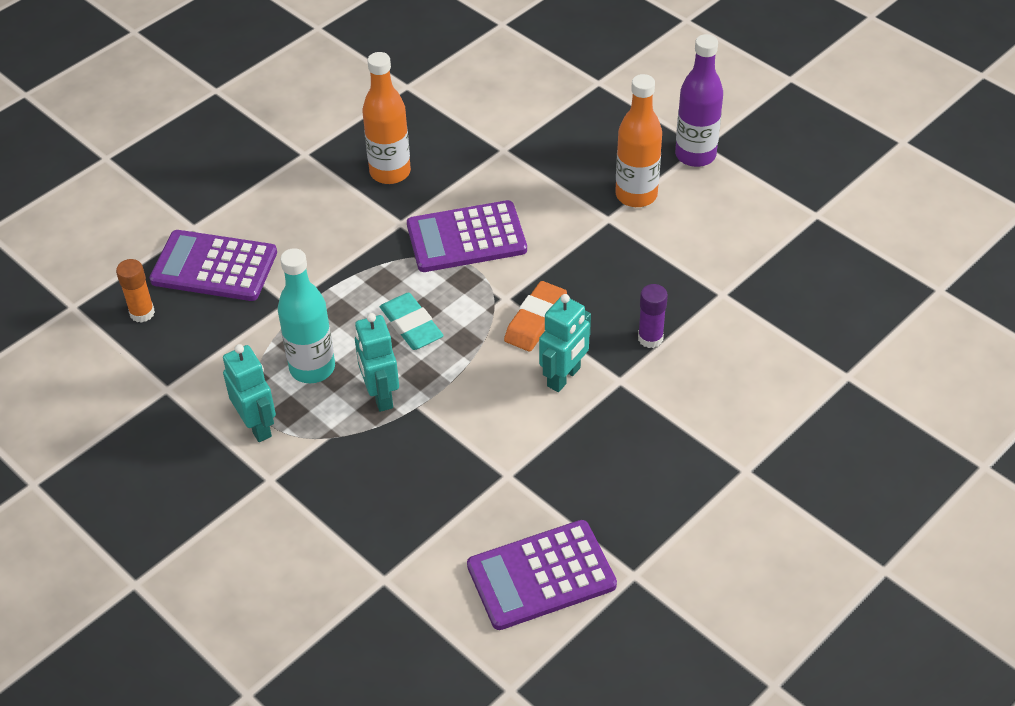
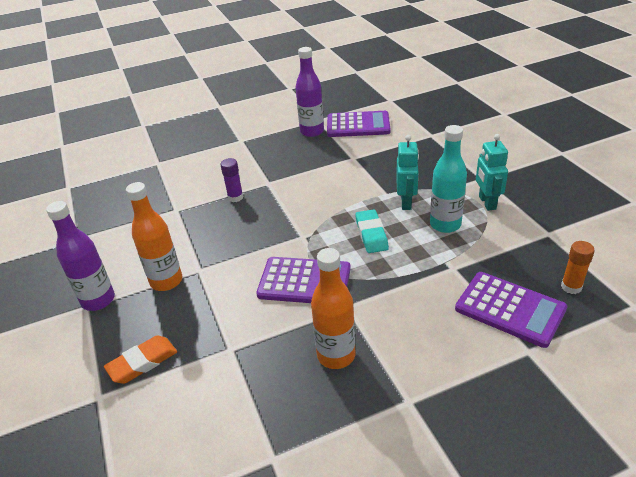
camera: 155 degrees left, 10 degrees down
(535, 320) = (292, 220): orange eraser -> orange eraser (142, 362)
(564, 377) = (296, 190): turquoise robot -> none
(623, 531) = (312, 131): none -> purple bottle

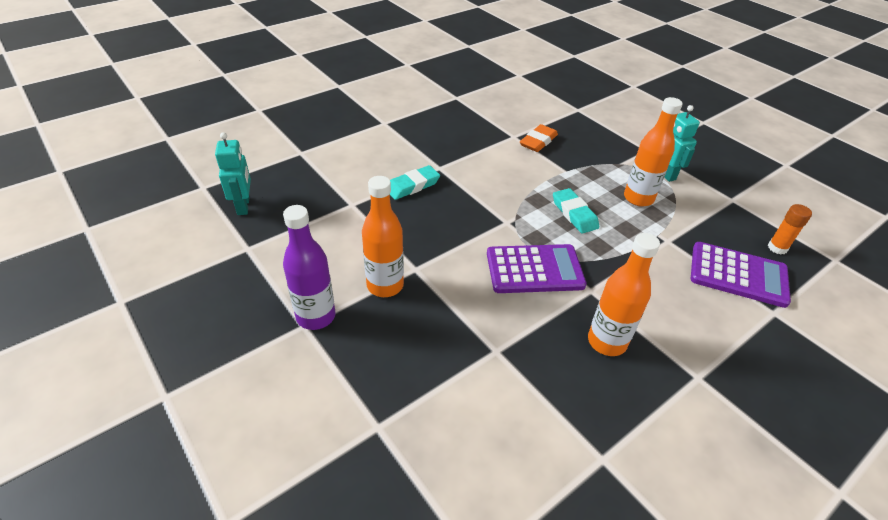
camera: 20 degrees left, 5 degrees up
(142, 362) = (407, 380): orange eraser -> orange eraser (538, 141)
(235, 197) = (412, 186): purple glue stick -> turquoise eraser
(312, 131) = (457, 110): purple bottle -> none
(358, 125) = (501, 102): purple calculator -> none
(406, 202) = (590, 179): turquoise robot -> turquoise robot (244, 206)
(445, 224) = (638, 198): turquoise bottle -> orange bottle

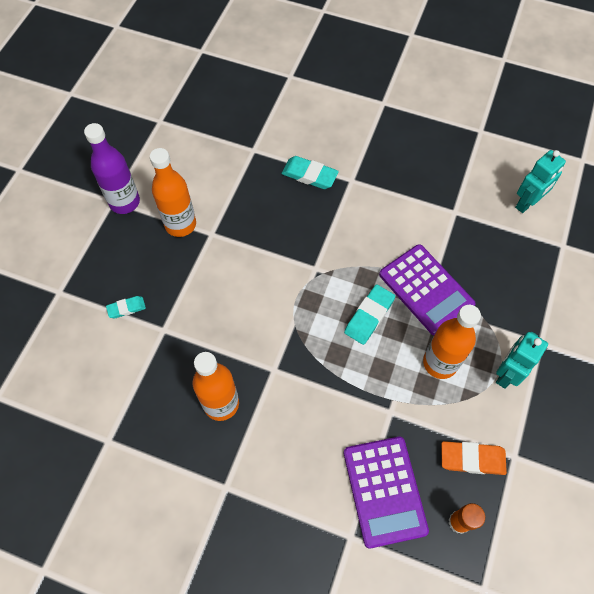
camera: 60 degrees right, 20 degrees up
(244, 206) = (199, 87): turquoise robot -> turquoise robot (527, 203)
(448, 371) = (126, 308): none -> turquoise eraser
(534, 269) = (269, 316): purple calculator -> purple calculator (426, 289)
(538, 141) = (464, 236): orange eraser -> orange eraser (472, 459)

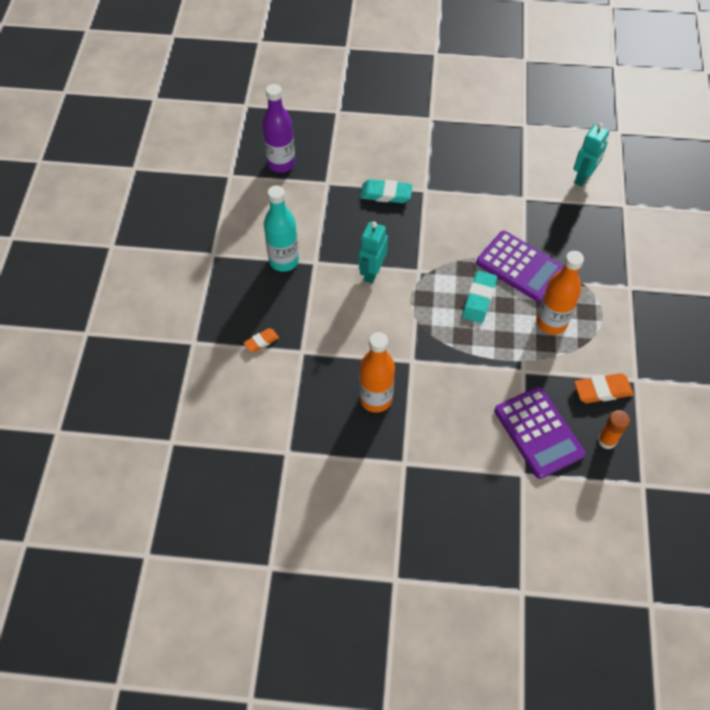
camera: 15 degrees left, 5 degrees down
(124, 202) = (224, 253): purple bottle -> purple bottle (281, 163)
(126, 308) = (261, 342): turquoise eraser -> orange eraser
(180, 224) = (284, 261): orange bottle -> turquoise bottle
(506, 374) = (609, 318): turquoise robot -> turquoise robot (372, 272)

